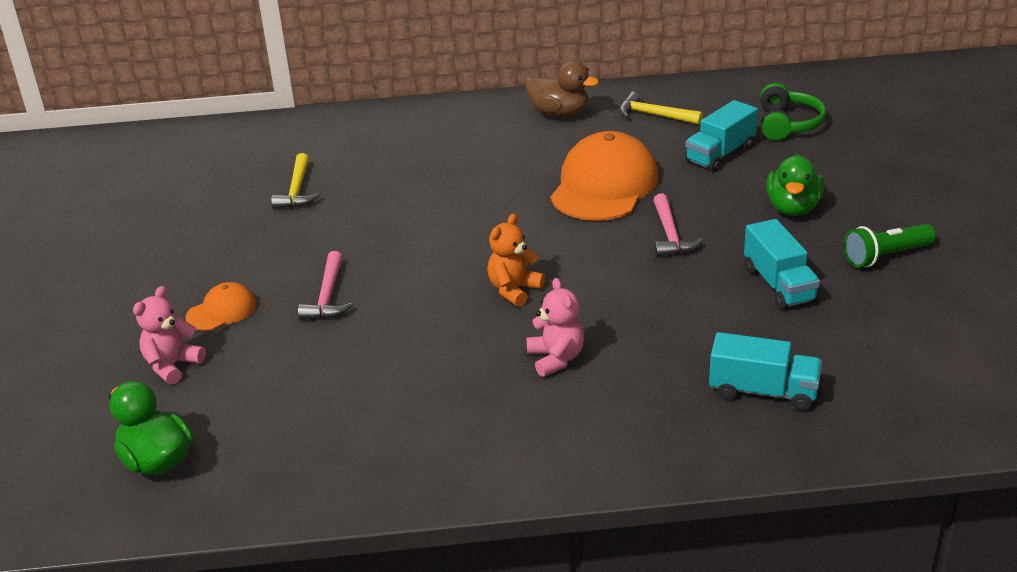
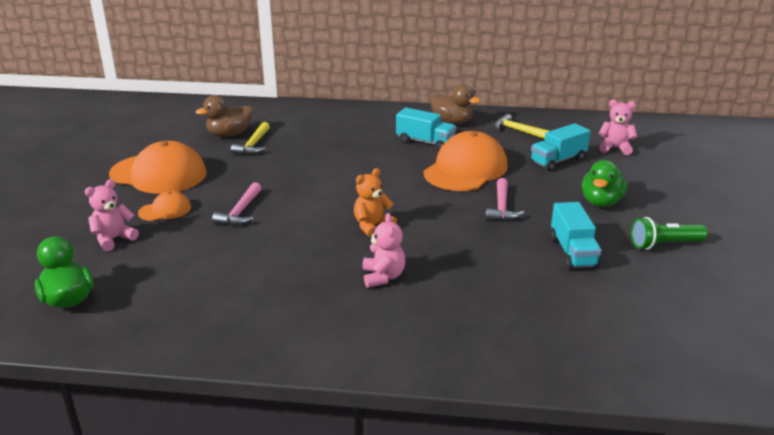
camera: 10 degrees right, 5 degrees down
(183, 257) = (158, 174): none -> orange cap
(254, 179) = (229, 134): none -> brown duck
(763, 391) = (534, 326): turquoise truck -> turquoise truck (425, 142)
(787, 124) = (615, 148): green headphones -> pink teddy bear

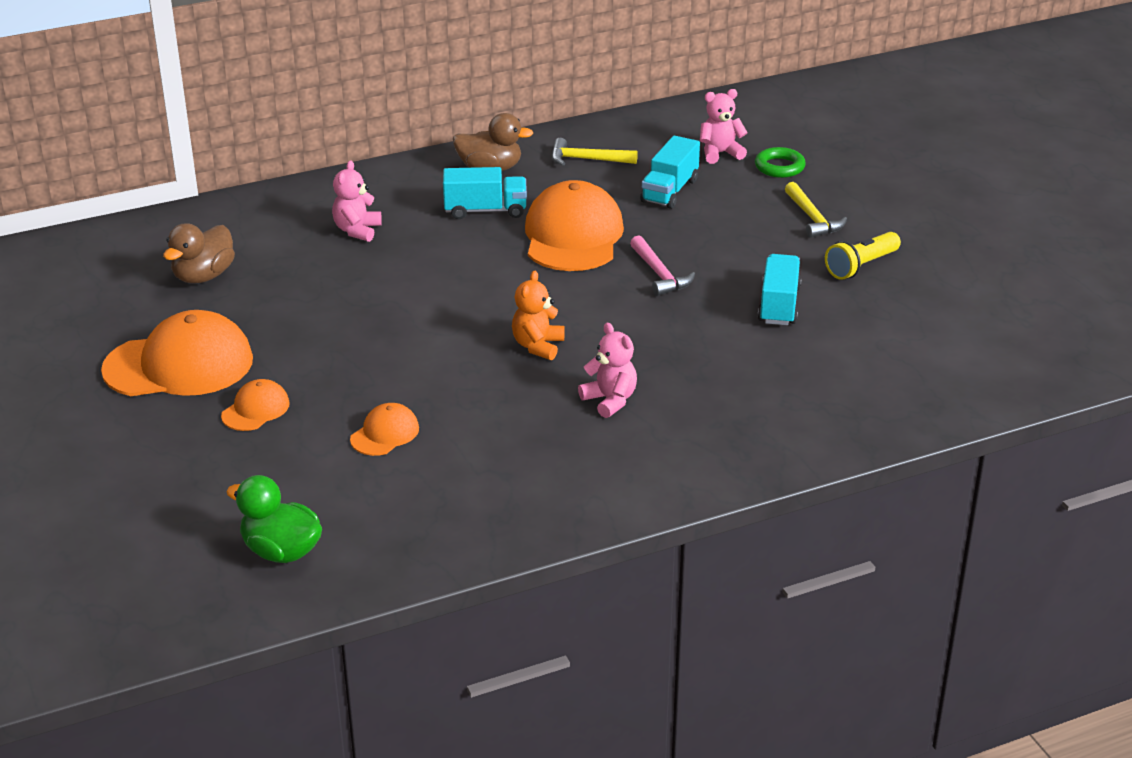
camera: 30 degrees left, 5 degrees up
(114, 239) = (238, 467): pink teddy bear -> pink teddy bear (357, 230)
(217, 248) = (385, 434): none -> orange cap
(240, 211) = (357, 379): pink hammer -> none
(253, 145) = (258, 282): yellow hammer -> yellow hammer (812, 218)
(573, 252) = (779, 305): turquoise truck -> turquoise truck turned 135 degrees counterclockwise
(601, 202) = (760, 234): green duck -> none
(652, 166) = (779, 167): none -> green ring
(664, 244) = (861, 266): green flashlight -> yellow flashlight

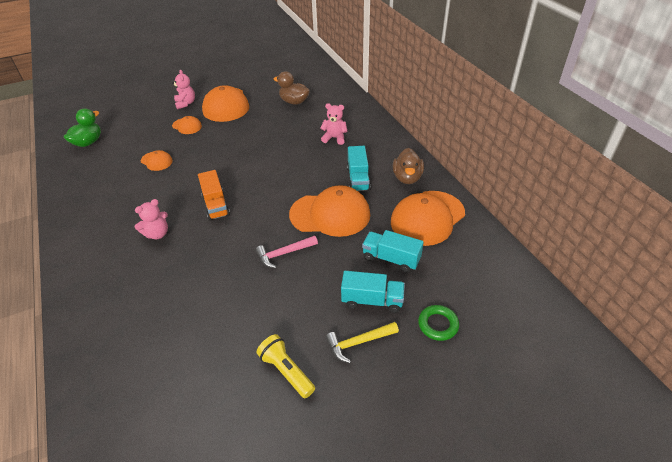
camera: 90 degrees right, 10 degrees up
(538, 346) = (216, 205): orange teddy bear -> orange truck
(587, 159) = (427, 218): yellow hammer -> orange cap
(720, 153) = (452, 287): pink teddy bear -> pink teddy bear (186, 103)
(779, 305) = (239, 315): turquoise truck -> turquoise truck (372, 300)

